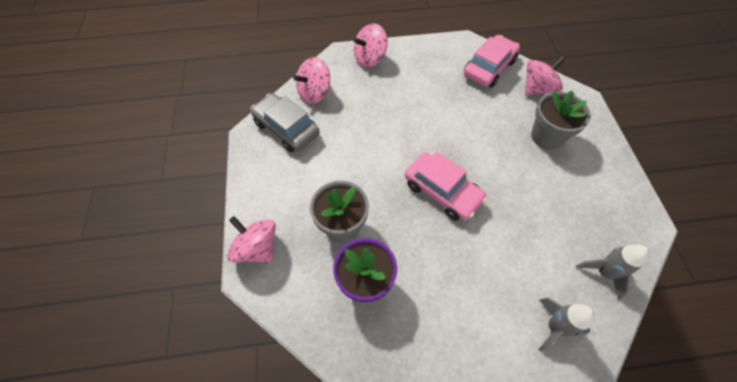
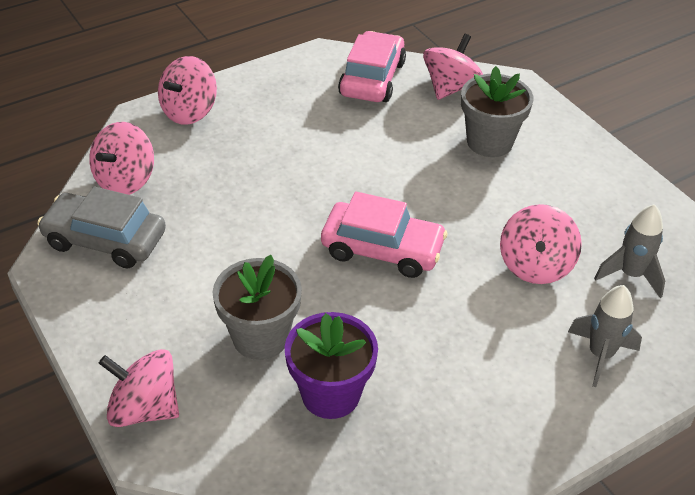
camera: 25 degrees left, 15 degrees down
(538, 240) = (535, 265): none -> pink spinning top

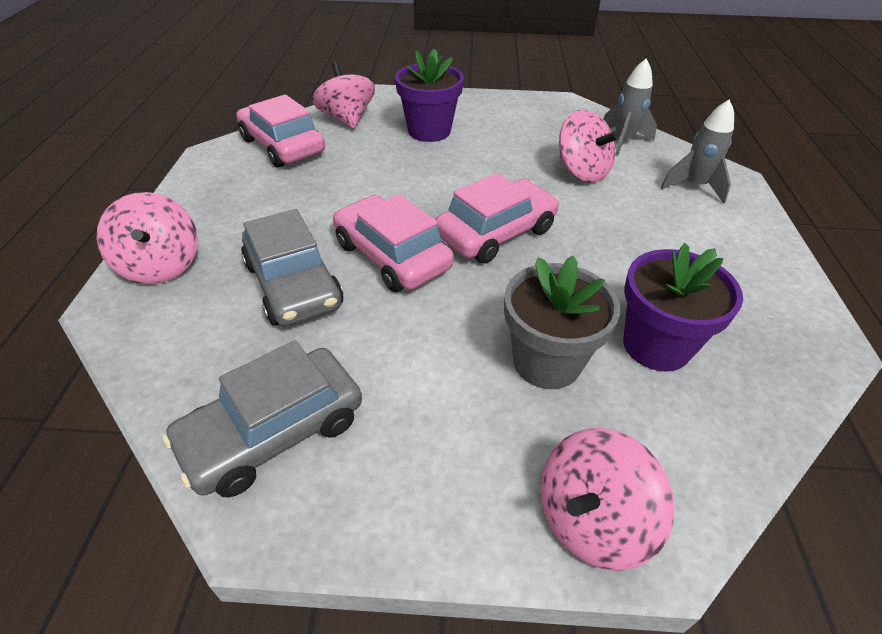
camera: 55 degrees left, 0 degrees up
(125, 180) = (196, 365): pink spinning top -> none
(225, 178) = (293, 285): none -> grey car
(298, 207) = (392, 256): none -> pink car
(489, 142) = (429, 131): grey flower pot -> purple flower pot

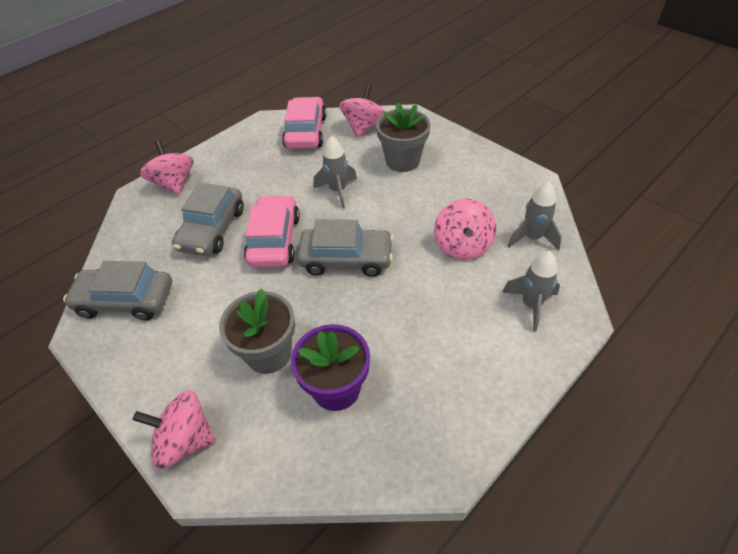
camera: 45 degrees right, 5 degrees up
(161, 265) = (174, 183): pink spinning top -> pink spinning top turned 135 degrees clockwise
(399, 181) = (337, 191): none -> grey rocket
(429, 131) = (402, 161): purple flower pot -> grey flower pot
(496, 233) = (346, 259): pink car -> grey car

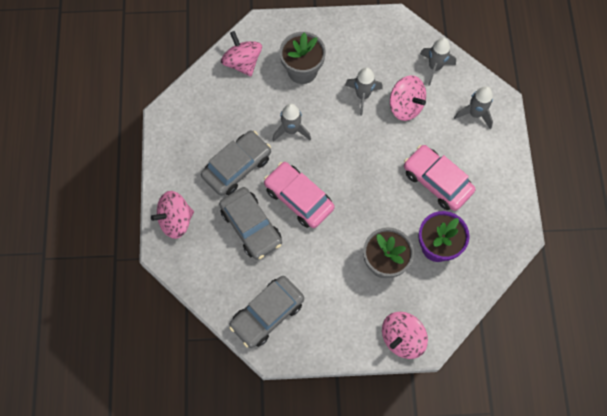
camera: 50 degrees left, 20 degrees up
(174, 183) = (176, 220): pink spinning top -> pink spinning top turned 45 degrees counterclockwise
(306, 132) = (207, 100): pink car -> pink car (437, 181)
(346, 259) = (354, 172): grey car -> grey car (237, 167)
(431, 210) = (362, 96): none -> grey rocket

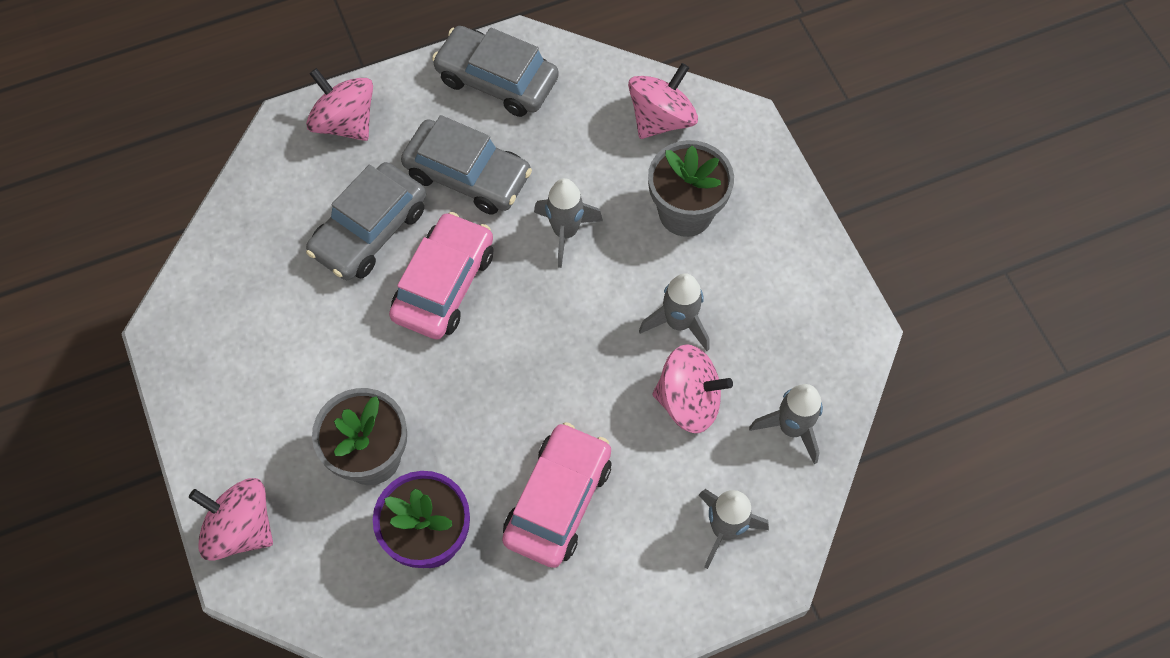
camera: 70 degrees right, 5 degrees down
(267, 314) = (227, 304): grey car -> grey car (497, 80)
(405, 106) = (688, 401): pink spinning top -> pink spinning top turned 105 degrees counterclockwise

